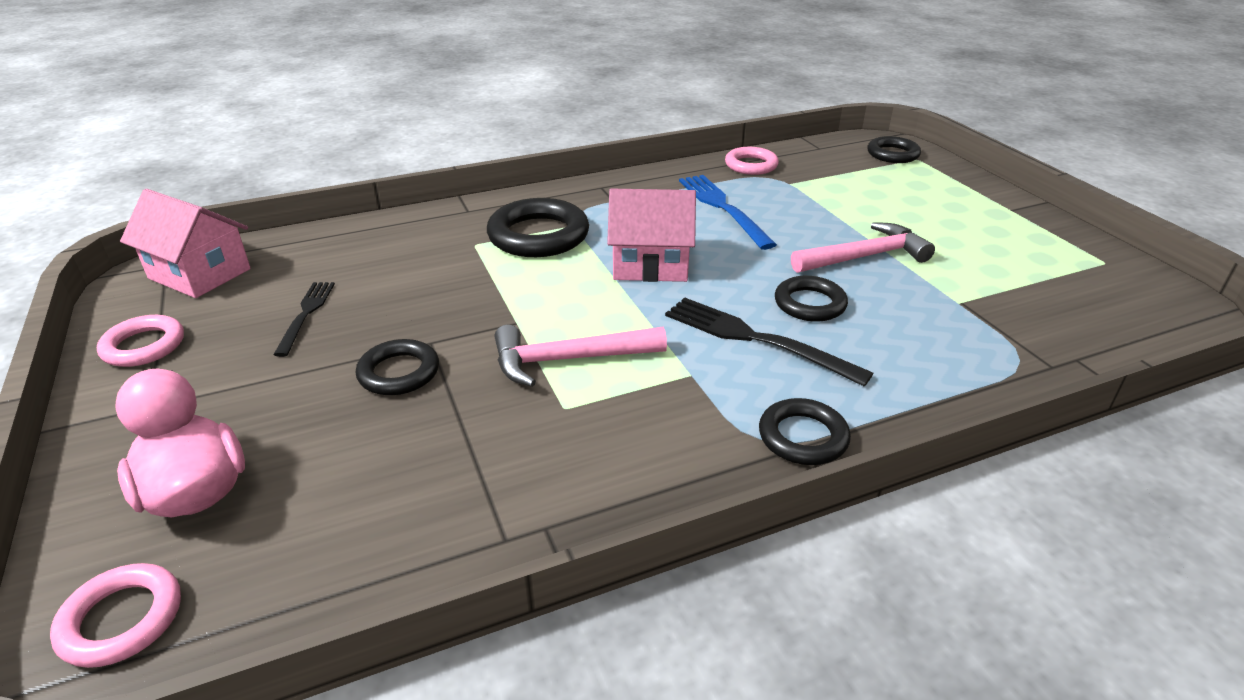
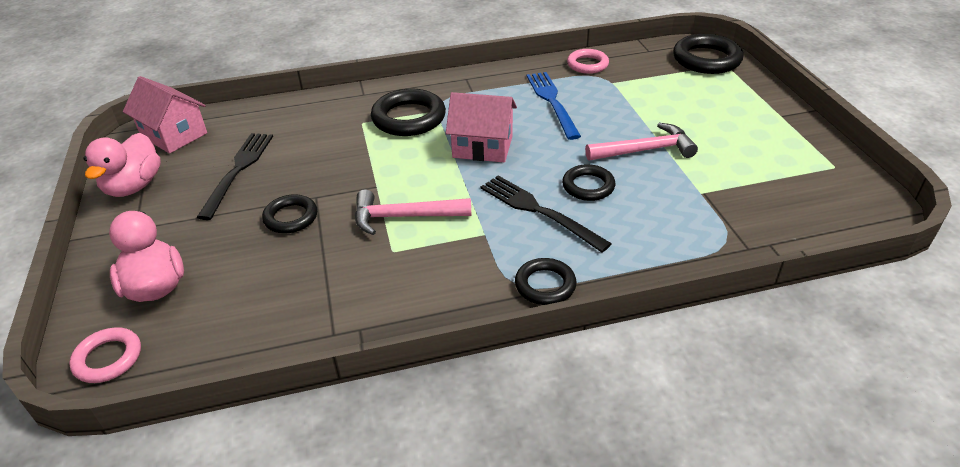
camera: 10 degrees right, 5 degrees up
(144, 346) = (134, 186): pink ring -> pink duck
(306, 314) = (238, 170): black fork -> black fork, size x1.60
(892, 154) = (706, 59): black ring -> black ring, size x1.62

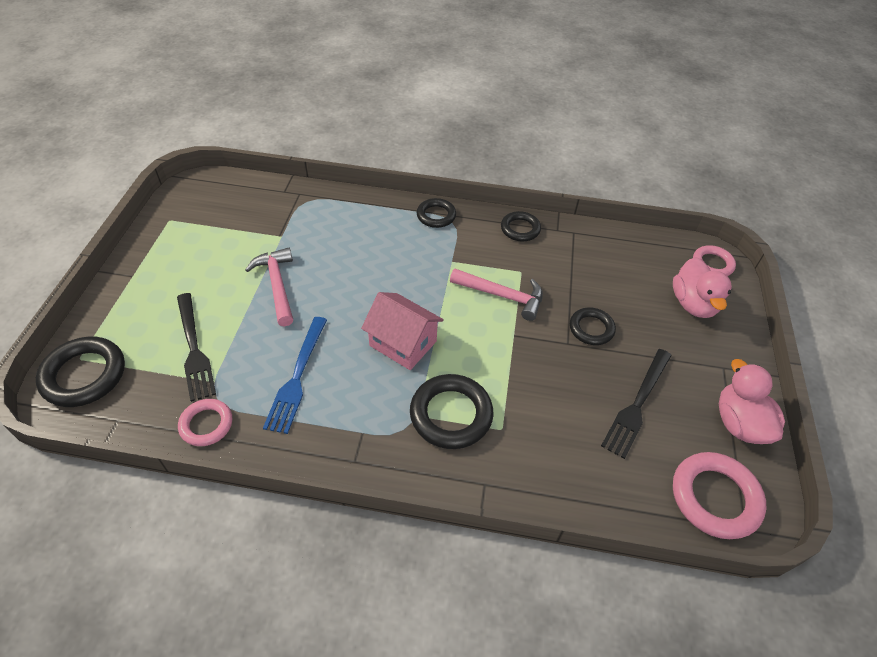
camera: 160 degrees left, 10 degrees up
(134, 186) = (739, 423): pink duck -> pink duck turned 45 degrees counterclockwise
(174, 135) = (715, 497): pink house -> pink ring
(537, 210) = (403, 265): black fork -> black fork (194, 350)
(588, 186) = (351, 270): black ring -> black ring (520, 229)
(645, 150) = (277, 285): pink hammer -> pink hammer turned 60 degrees clockwise

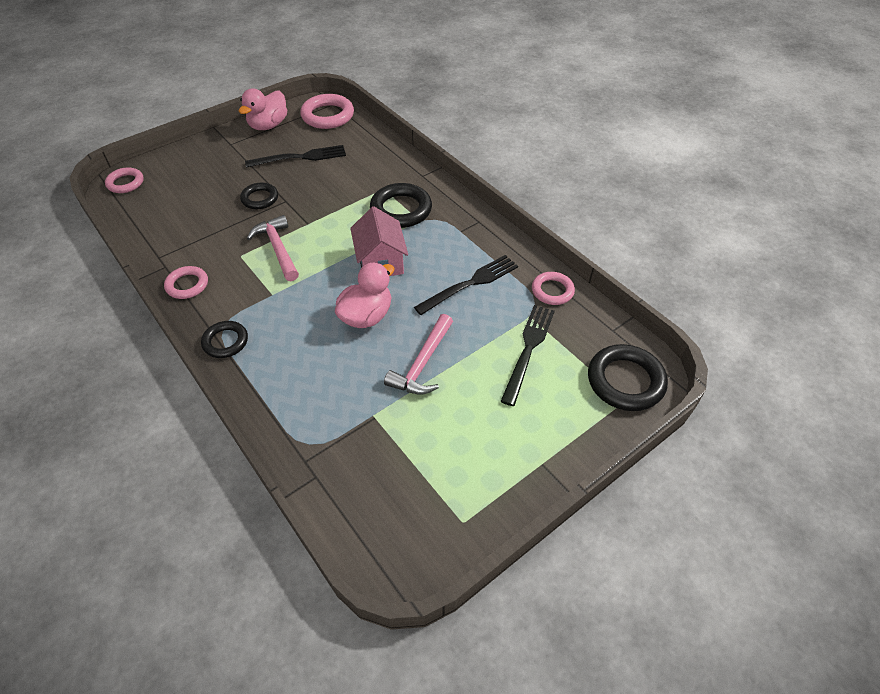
camera: 135 degrees left, 0 degrees up
(297, 378) = (471, 283): blue fork -> black fork
(520, 229) = (187, 285): black ring -> pink ring
(693, 304) = (182, 174): pink duck -> pink duck (366, 316)

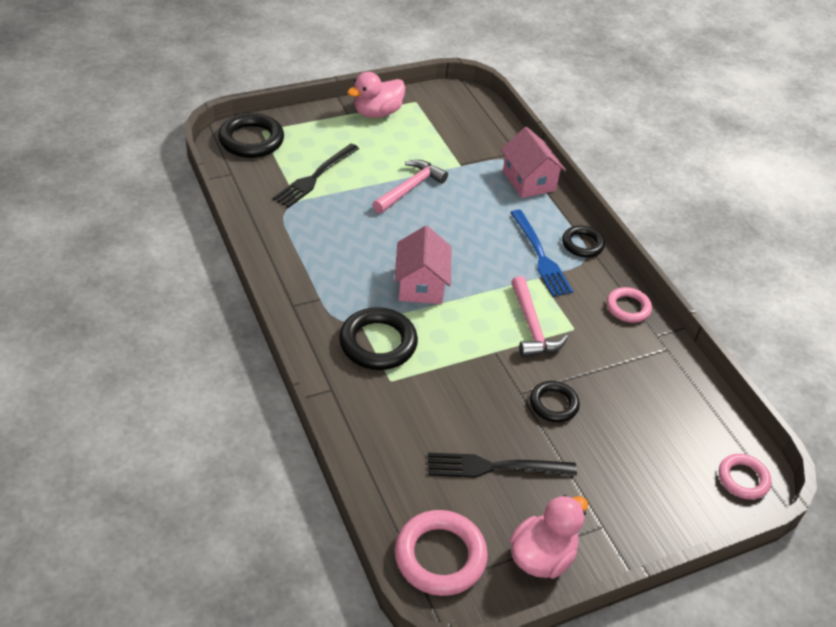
camera: 170 degrees left, 5 degrees down
(270, 316) = (541, 256): none -> blue fork
(286, 414) = (528, 181): none -> pink house
(366, 316) = (449, 235): pink duck -> pink duck (377, 113)
(471, 283) = (336, 241): black fork -> none
(552, 291) = (261, 216): pink ring -> none

